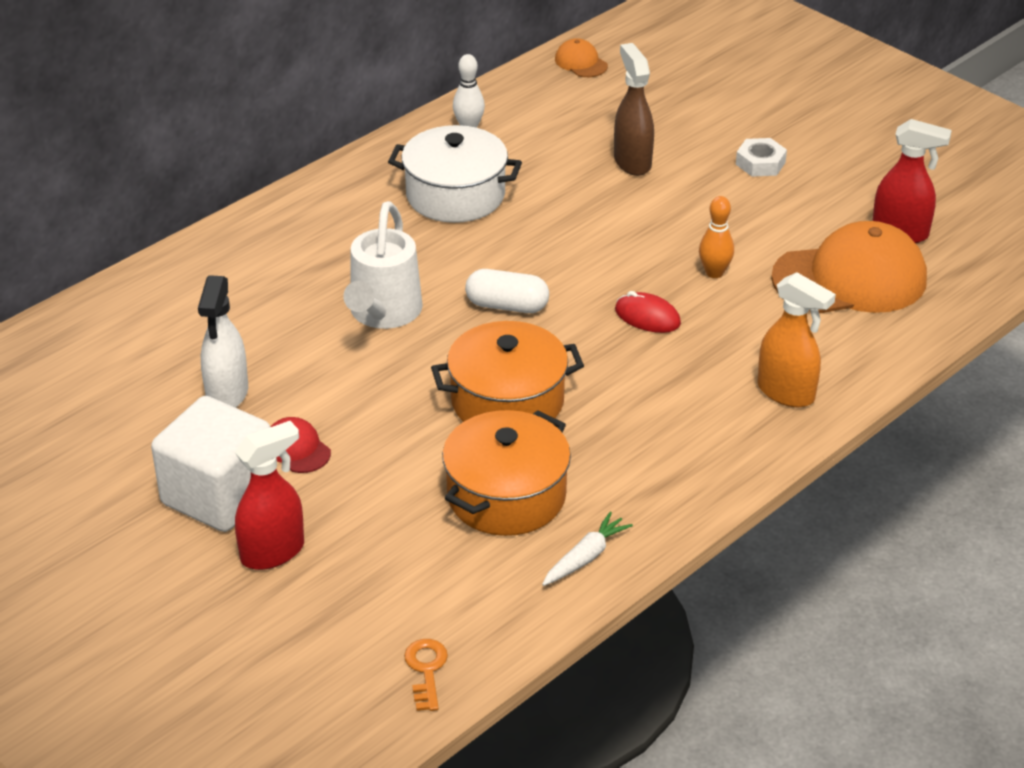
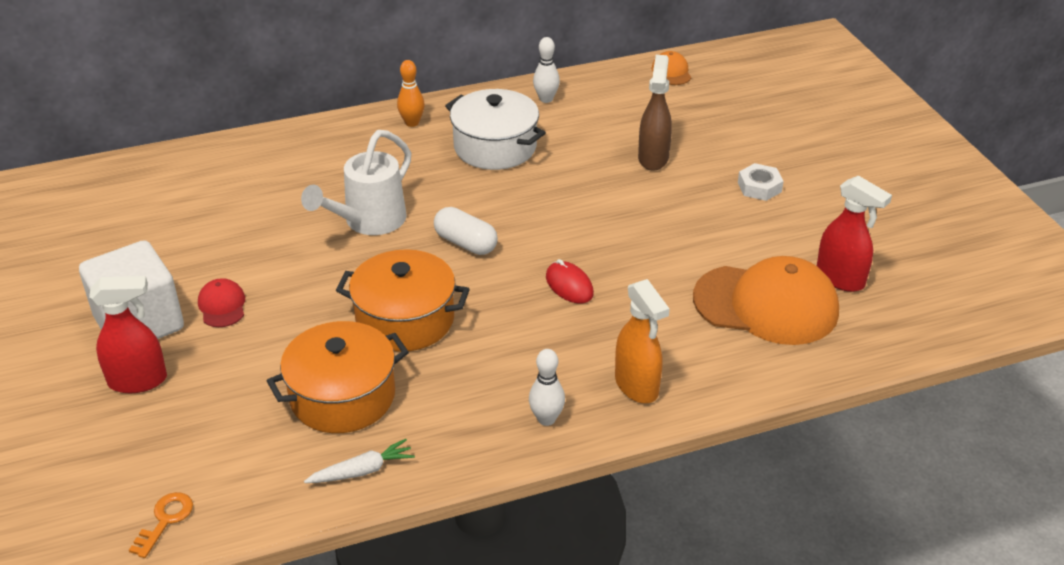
camera: 25 degrees right, 0 degrees up
(227, 394) = (209, 248): white spray bottle -> none
(714, 273) = (652, 266): orange bowling pin -> orange bowling pin (412, 123)
(725, 450) = (546, 419): none -> white bowling pin

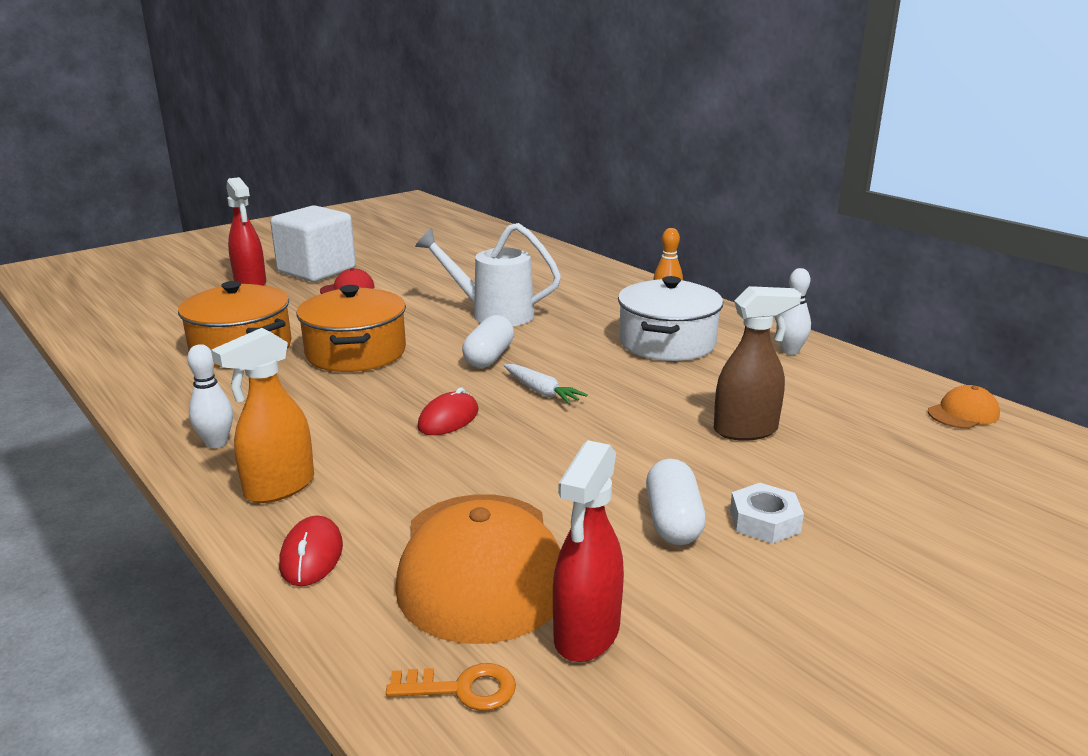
camera: 70 degrees right, 15 degrees down
(165, 520) = (94, 319): orange key -> orange key (462, 689)
(362, 471) = (142, 373): white carrot -> white carrot (541, 392)
(732, 376) = (311, 556): none -> red mouse
(747, 220) = (673, 521): none -> white capsule

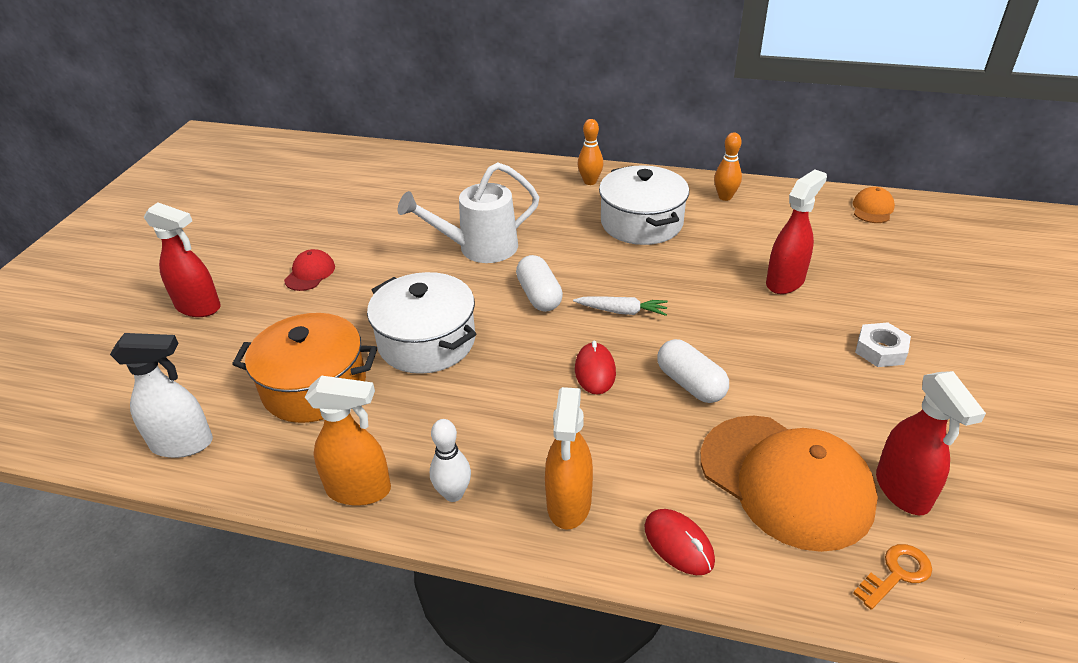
camera: 35 degrees left, 15 degrees up
(121, 346) = (183, 444): none -> white spray bottle
(167, 413) = (359, 490): none -> orange spray bottle
(317, 271) = (245, 264): white cube -> none
(356, 352) = (427, 341): orange pot -> white pot
(673, 521) = (838, 379): white capsule -> white capsule (690, 384)
(746, 430) = (785, 281): brown spray bottle -> red spray bottle
(790, 351) = (725, 197): white bowling pin -> orange bowling pin

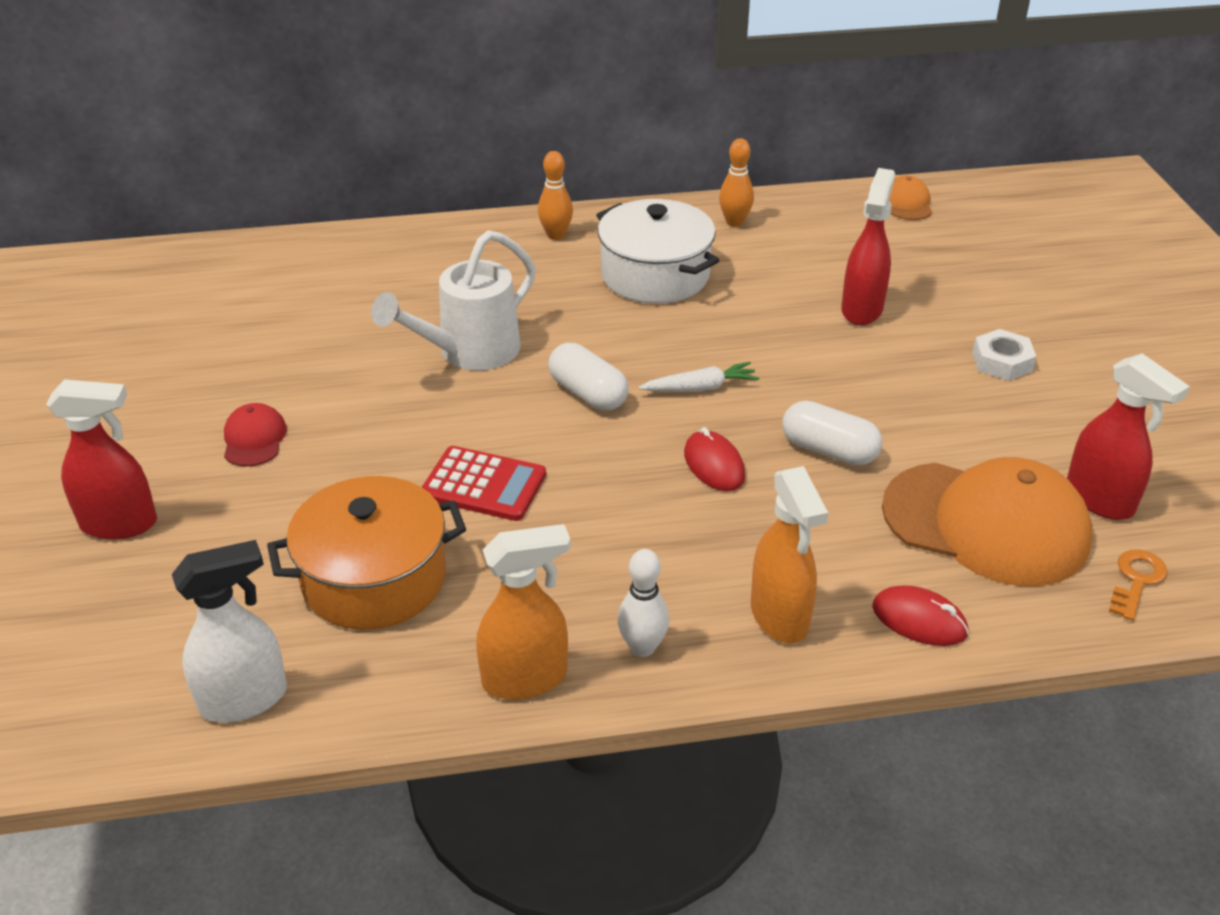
camera: 25 degrees left, 0 degrees up
(427, 341) = (484, 485): white pot -> red calculator

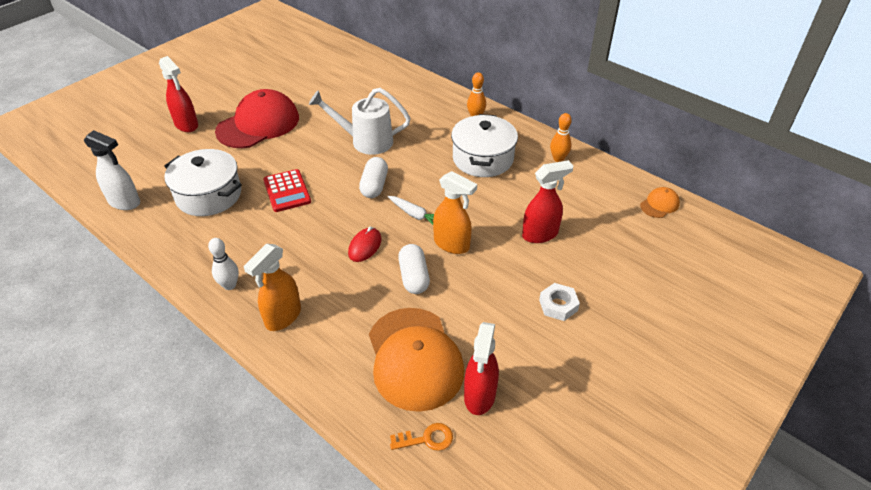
camera: 50 degrees right, 5 degrees up
(254, 439) = (258, 124): red cap -> red cap, size x2.28
(374, 579) = (209, 195): orange pot -> white pot
(526, 679) = (186, 263): orange spray bottle -> orange spray bottle (452, 244)
(919, 620) = (321, 365): red mouse -> none

